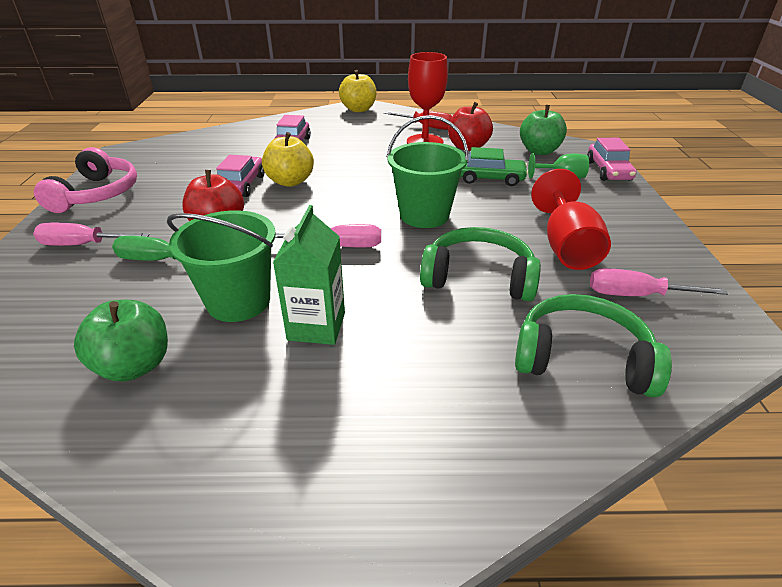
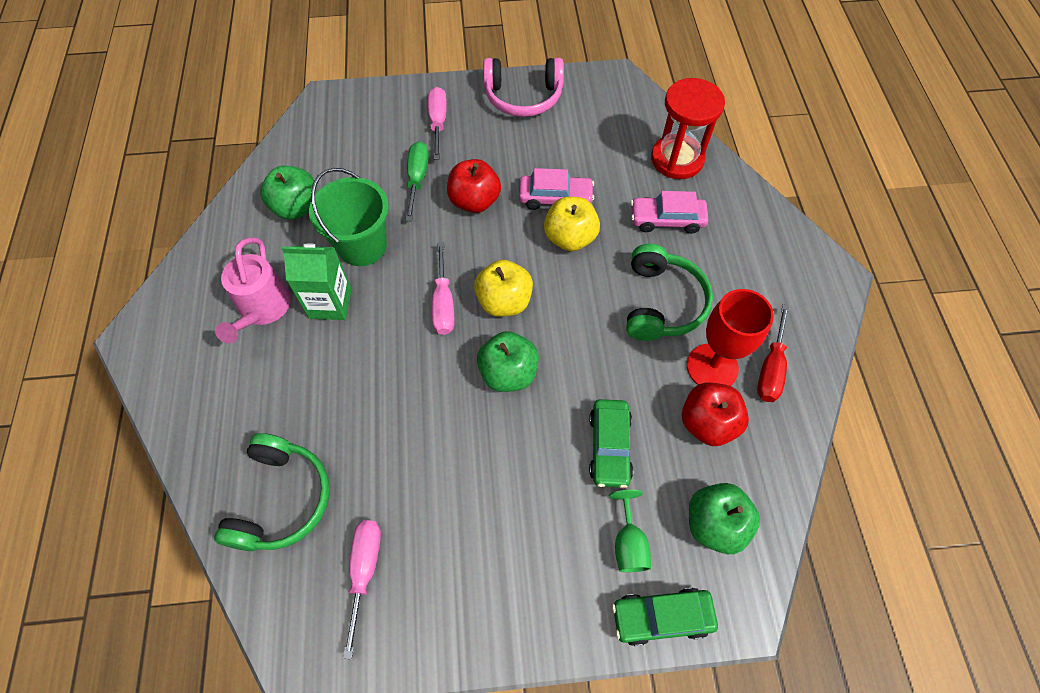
camera: 85 degrees right, 25 degrees up
(234, 137) = (677, 159): none -> red hourglass
(307, 393) = (263, 309): none -> pink watering can
(358, 109) = (815, 274): yellow apple -> yellow apple (504, 301)
(424, 215) = (508, 373): green bucket -> green apple
(478, 277) = (394, 424): green headphones -> green headphones (661, 303)
(566, 246) = (452, 517): red goblet -> none
(608, 171) = (661, 617): pink car -> green car

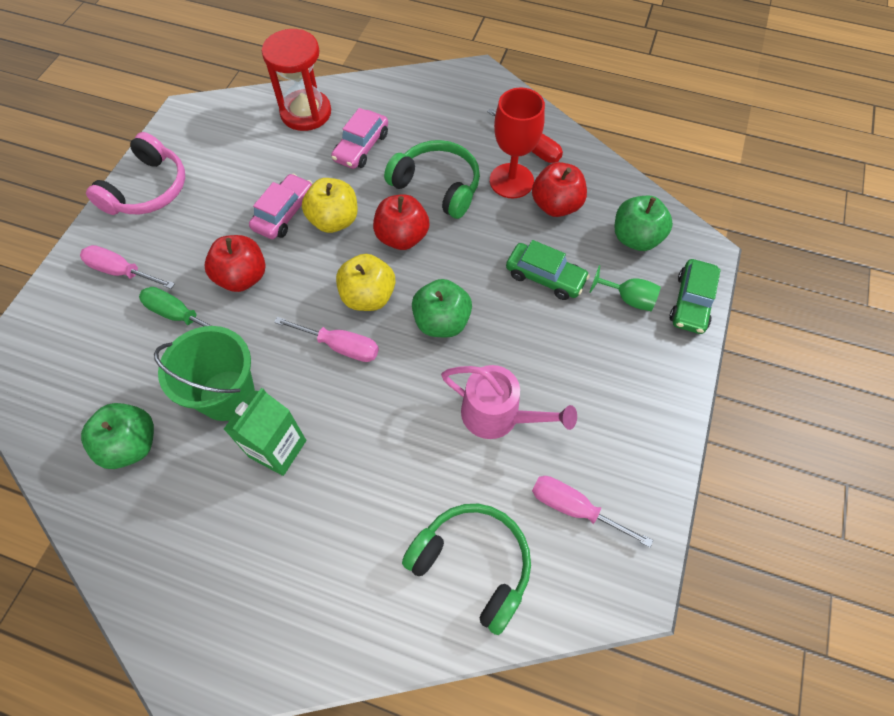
camera: 65 degrees left, 0 degrees up
(263, 309) = (243, 520): pink watering can -> pink watering can (498, 415)
(583, 299) = (402, 237): none -> red apple

